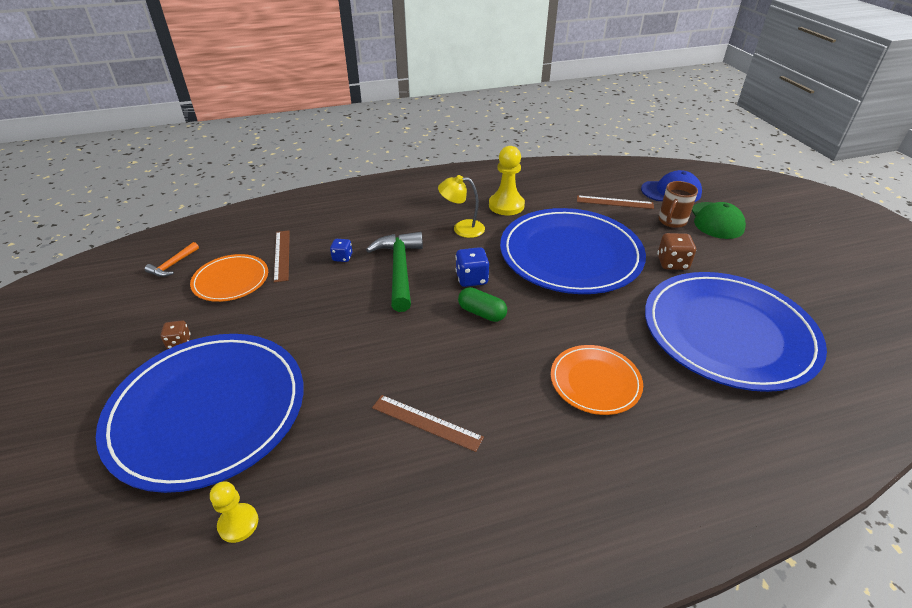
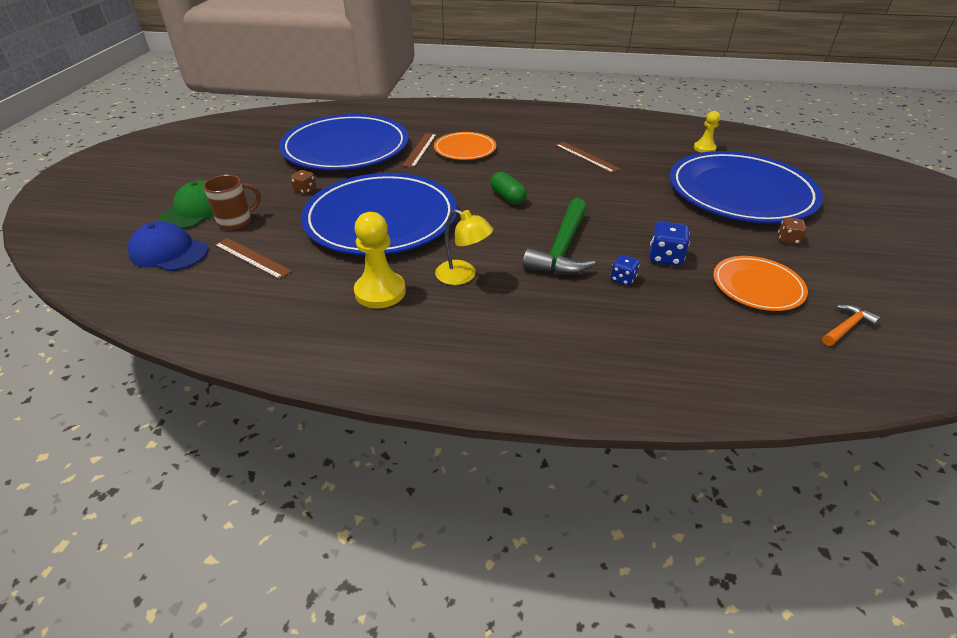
camera: 155 degrees left, 0 degrees up
(282, 255) = (699, 302): brown ruler -> brown ruler (420, 149)
(472, 279) = (495, 223): blue dice -> blue dice (665, 257)
(672, 263) = (305, 190): brown dice -> brown dice, size x0.64

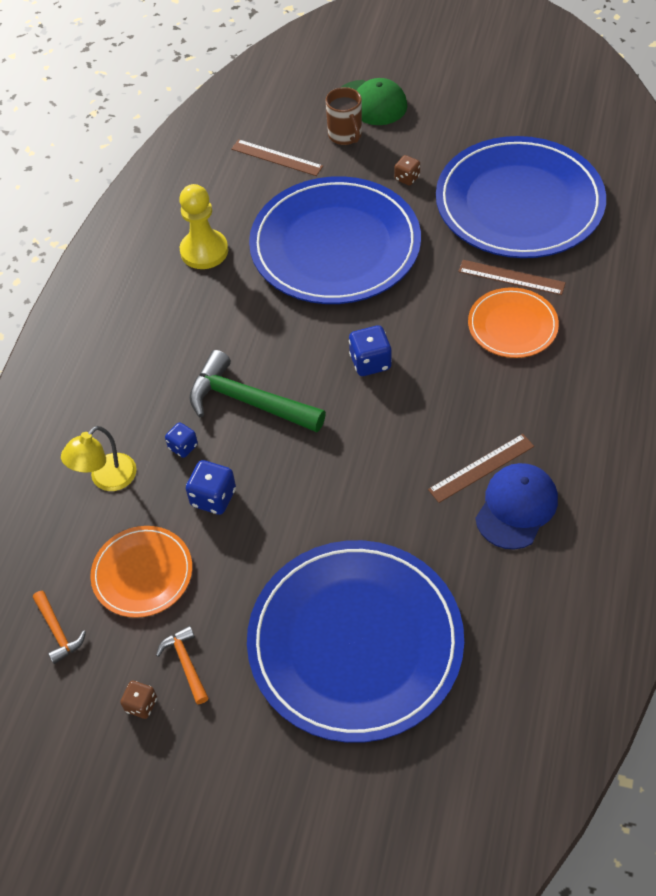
camera: 100 degrees right, 15 degrees up
(169, 252) = (296, 102): blue cap -> blue cap (516, 507)
(252, 258) = (276, 158): brown ruler -> brown ruler turned 75 degrees clockwise
(463, 276) = (216, 312): yellow lamp -> yellow lamp (106, 479)
(507, 197) = (370, 362): green capsule -> blue dice
(704, 148) = (507, 645): yellow pawn -> none
(788, 239) = (226, 650): brown dice -> brown dice (141, 704)
(813, 256) = (186, 663): none -> orange hammer

